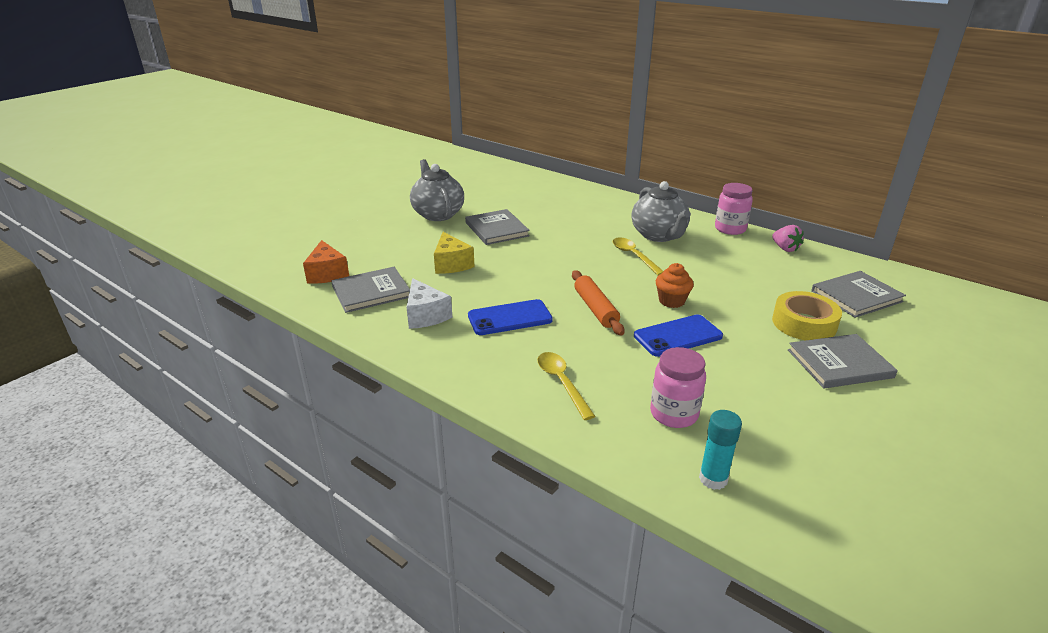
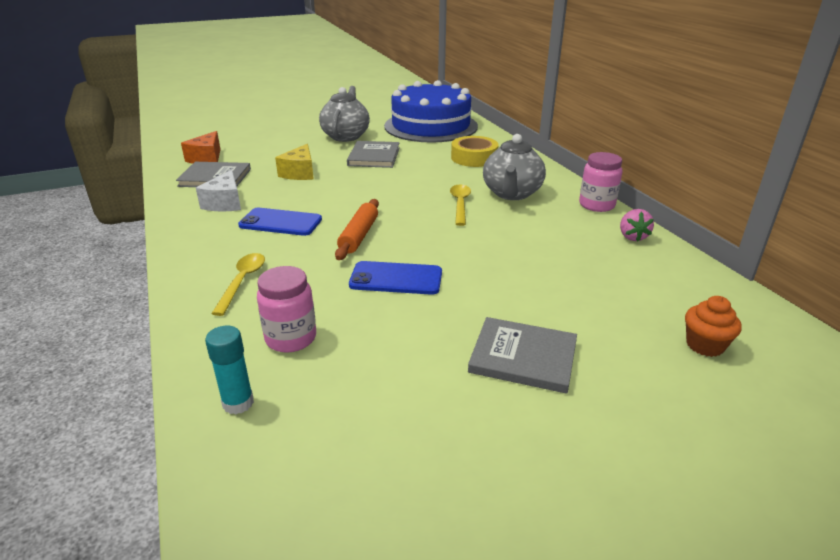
camera: 30 degrees right, 0 degrees up
(503, 185) = (431, 126): none -> blue cake
(671, 301) = (437, 249): orange cupcake -> orange cupcake (705, 345)
(804, 323) = (543, 308): yellow tape -> yellow tape (474, 158)
(856, 296) = (648, 303): grey book -> none

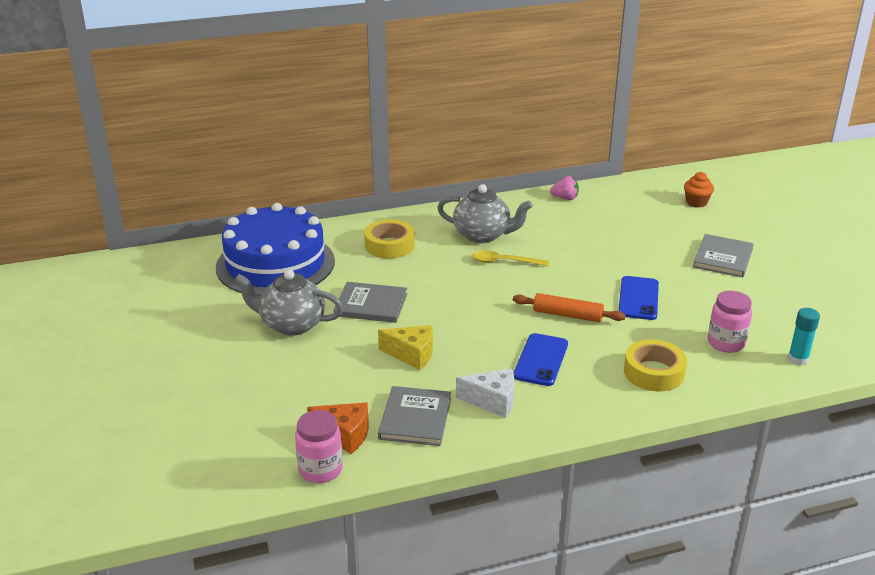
camera: 85 degrees left, 0 degrees up
(242, 282) = (654, 372): yellow spoon -> yellow tape
(596, 205) = (509, 202): pink jar -> pink jar (320, 470)

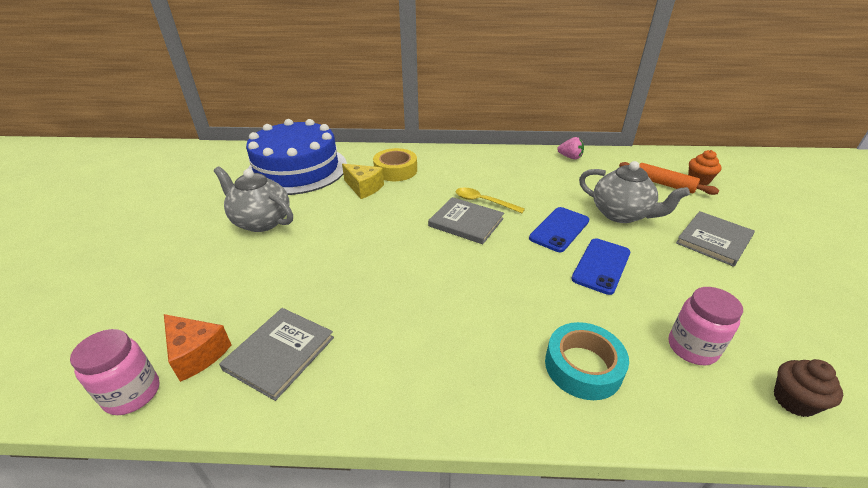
camera: 20 degrees right, 5 degrees up
(371, 305) = (340, 217): grey book -> grey book (466, 222)
(412, 355) = (335, 275): yellow cheese -> yellow cheese (364, 188)
(483, 235) = (479, 175): grey teapot -> grey teapot (621, 214)
(492, 401) = (374, 354): white cheese -> none
(541, 360) = (458, 314): blue phone -> blue phone (559, 229)
(567, 315) = (515, 267): orange rolling pin -> orange rolling pin (664, 184)
(654, 372) = (583, 367): yellow tape -> turquoise tape
(798, 359) = (793, 401): turquoise glue stick -> brown cupcake

